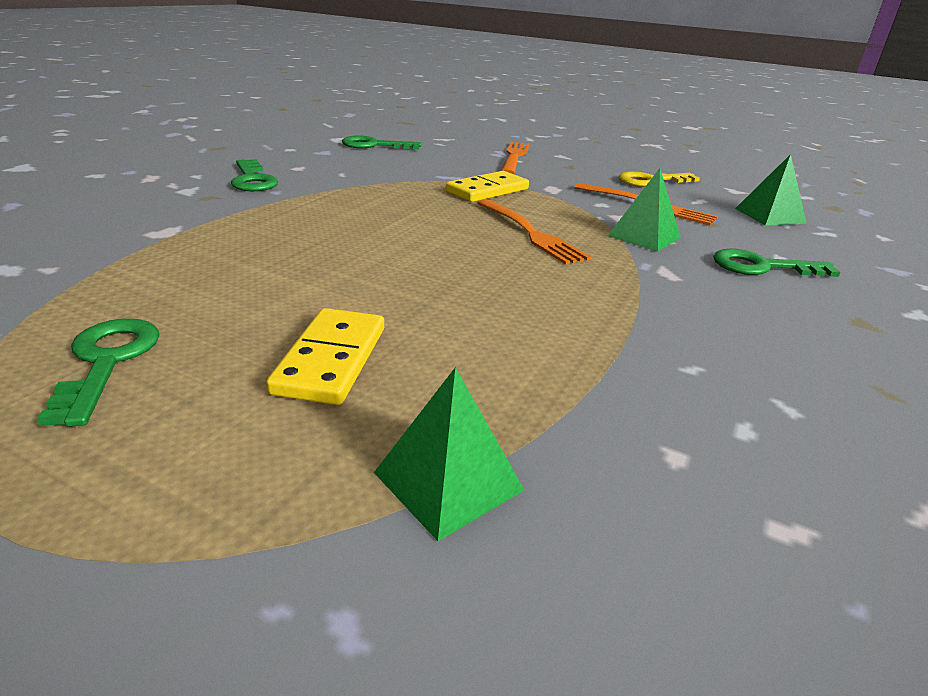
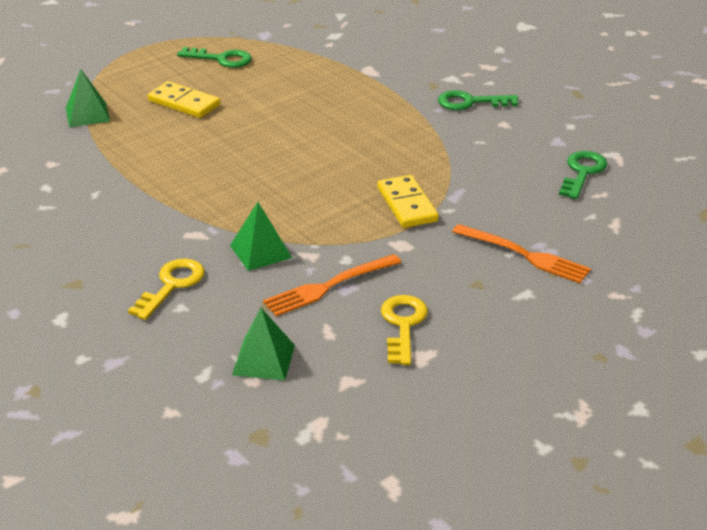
camera: 115 degrees right, 5 degrees up
(531, 233) = (296, 198): orange fork -> none
(762, 267) = (172, 285): green key -> yellow key

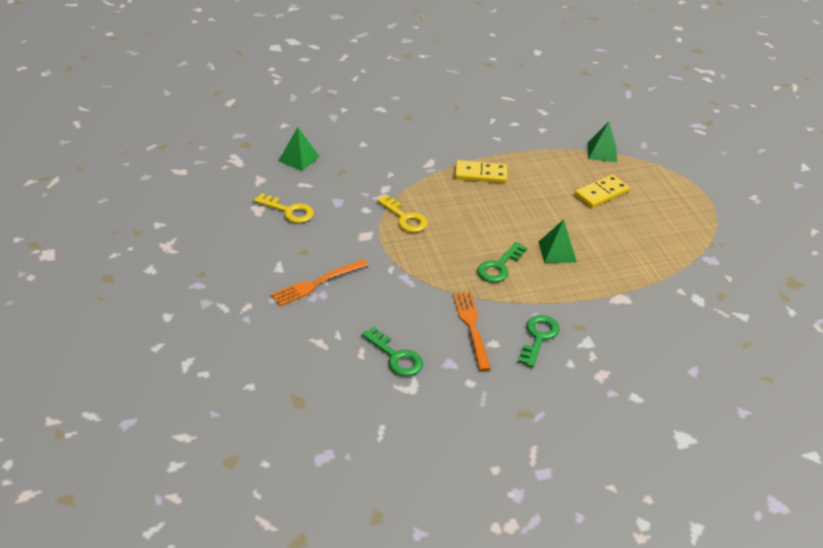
camera: 110 degrees right, 5 degrees up
(172, 285) = (384, 145): yellow key -> yellow key (405, 218)
(221, 59) = (669, 226): green key -> green key (499, 266)
(260, 251) = (396, 181): green pyramid -> green pyramid (557, 251)
(328, 287) = (344, 195): orange fork -> orange fork (471, 326)
(407, 204) = (409, 252): yellow domino -> yellow domino (480, 174)

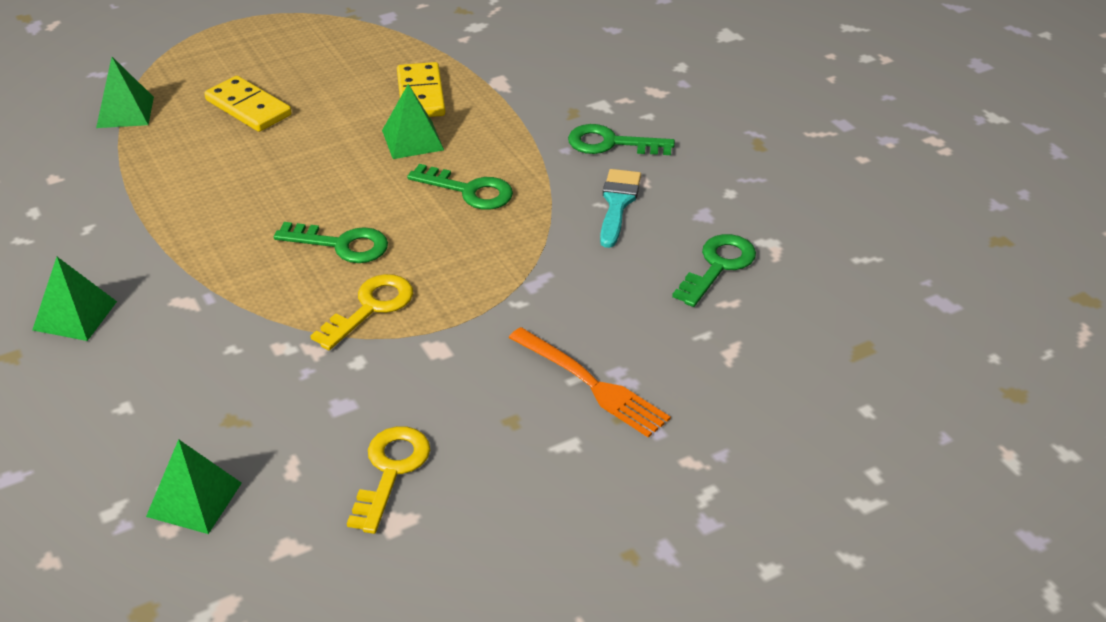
camera: 100 degrees left, 0 degrees up
(430, 133) = (75, 315): none -> green pyramid
(460, 214) = (341, 245): none -> green key
(471, 326) = (617, 203): orange fork -> turquoise brush
(480, 174) = (213, 235): yellow domino -> yellow domino (420, 94)

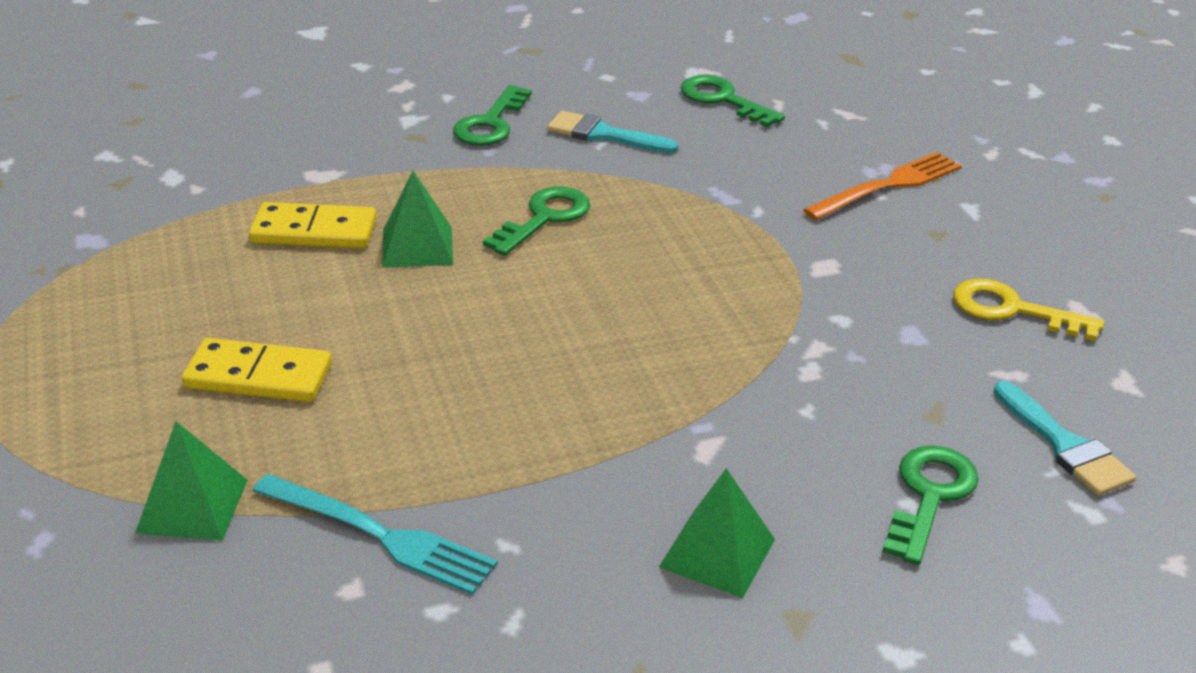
camera: 80 degrees left, 5 degrees down
(97, 180) = (382, 536): none -> turquoise fork
(194, 499) = (1065, 446): green pyramid -> turquoise brush
(248, 108) = (258, 376): yellow domino -> yellow domino turned 45 degrees clockwise
(341, 245) = (621, 315): green key -> green key (929, 496)
(370, 308) = (748, 303): yellow key -> none

